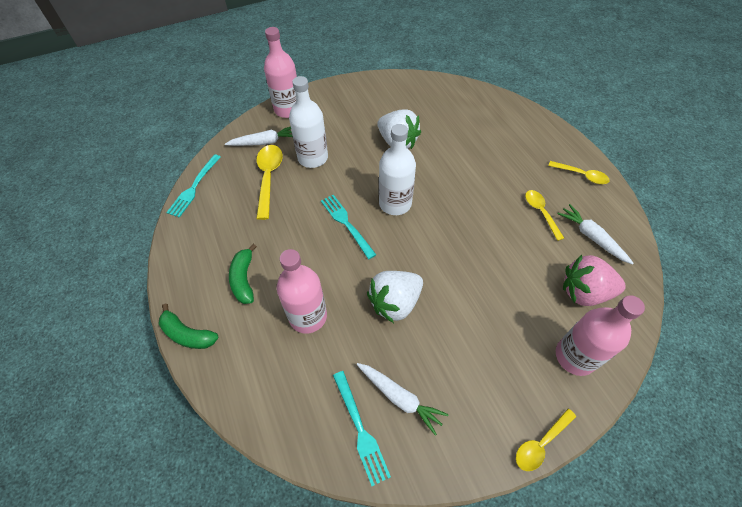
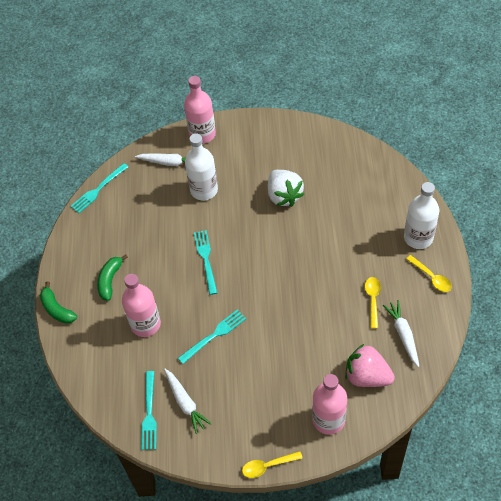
camera: 25 degrees right, 0 degrees up
(268, 178) = (160, 198): yellow spoon -> none
(395, 203) = (253, 253): white bottle -> white bottle (418, 238)
(395, 303) = (214, 335): white strawberry -> turquoise fork

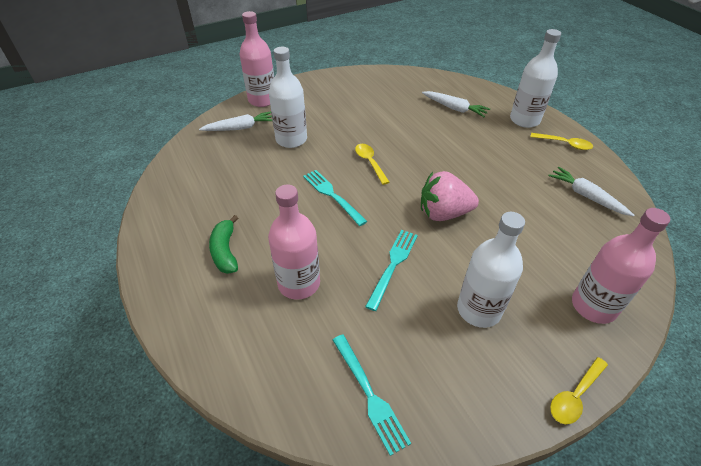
camera: 30 degrees left, 10 degrees down
(57, 309) = (164, 308): green banana -> none
(98, 189) = (167, 169): turquoise fork -> none
(185, 403) = (410, 358): white carrot -> white carrot (454, 108)
(249, 390) = (479, 310): none -> white bottle
(284, 196) = (376, 123): white strawberry -> none
(367, 376) = (589, 245): pink strawberry -> pink strawberry (443, 213)
(373, 300) = (530, 177): yellow spoon -> yellow spoon (370, 162)

